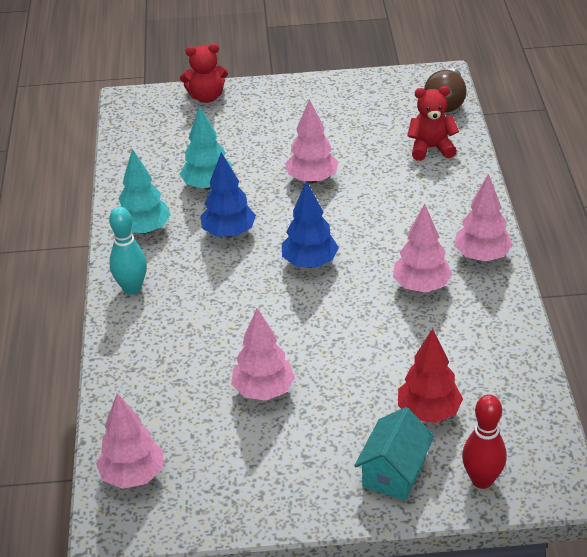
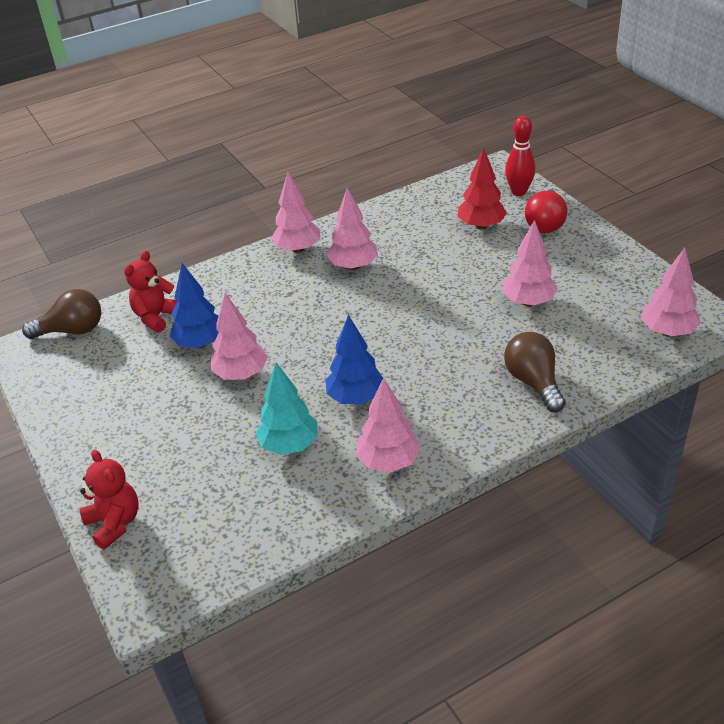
camera: 115 degrees left, 0 degrees up
(132, 288) = (478, 429): turquoise bowling pin -> none
(144, 229) = (388, 462): turquoise tree -> pink tree
(153, 344) = (533, 382): none -> brown light bulb
(309, 263) = (364, 332): blue tree -> blue tree (200, 343)
(394, 472) = (545, 223): turquoise house -> red light bulb
(431, 148) = (156, 317): red teddy bear -> red teddy bear turned 60 degrees clockwise

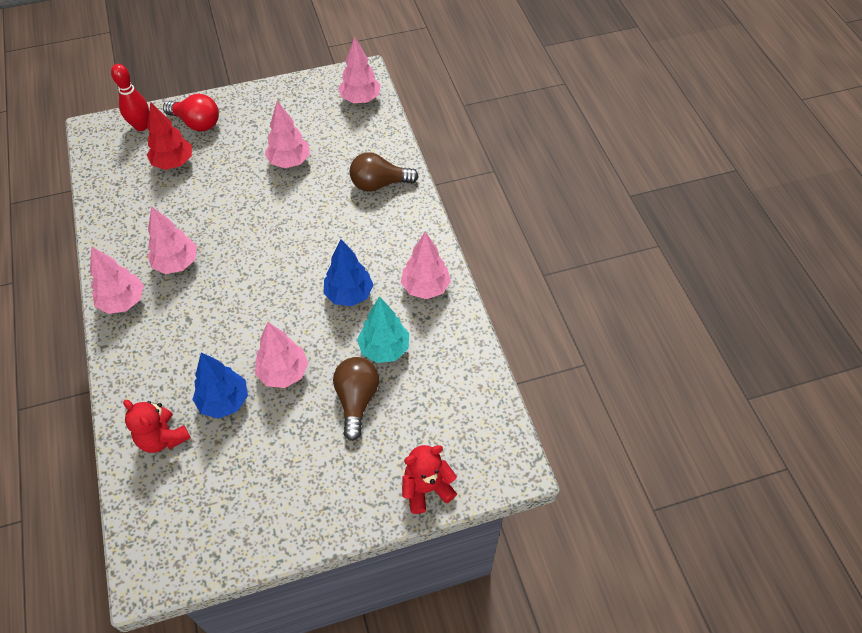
camera: 80 degrees left, 15 degrees up
(72, 330) = (142, 522): brown light bulb -> brown light bulb (356, 400)

